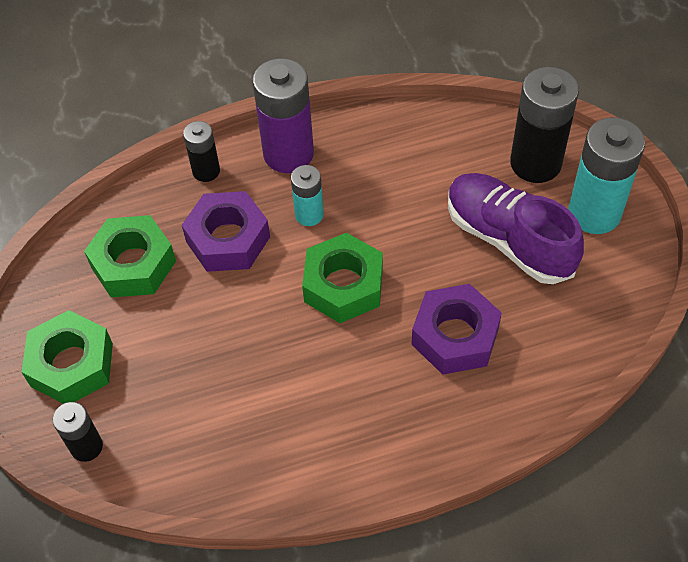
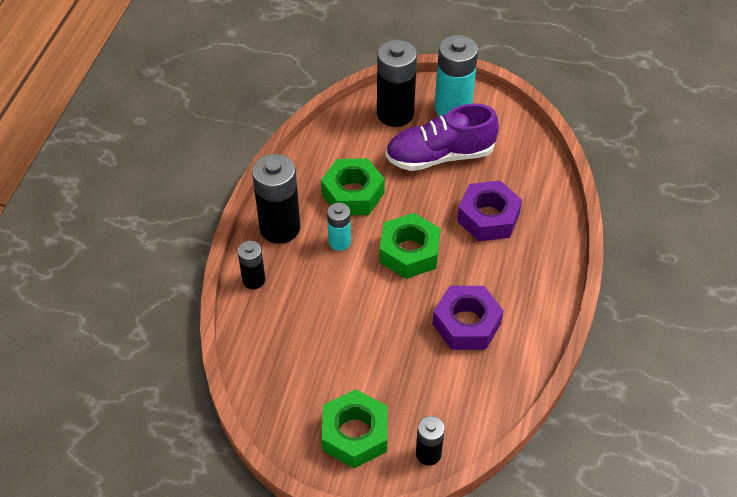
camera: 60 degrees left, 5 degrees down
(133, 264) = (298, 359): green nut -> green nut (352, 193)
(228, 239) = (323, 295): purple nut -> purple nut (466, 324)
(288, 154) = (280, 228): purple battery -> black battery

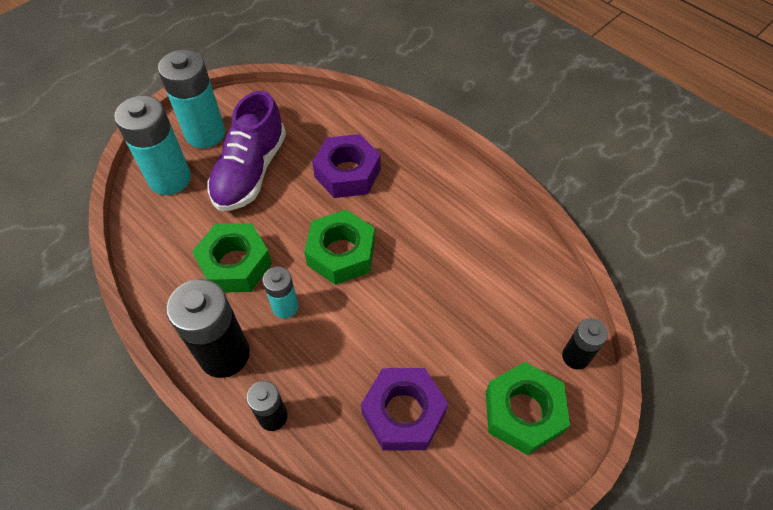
camera: 60 degrees left, 5 degrees up
(395, 114) = (170, 179): black battery -> turquoise battery
(466, 324) = (451, 250): purple nut -> purple nut (403, 413)

